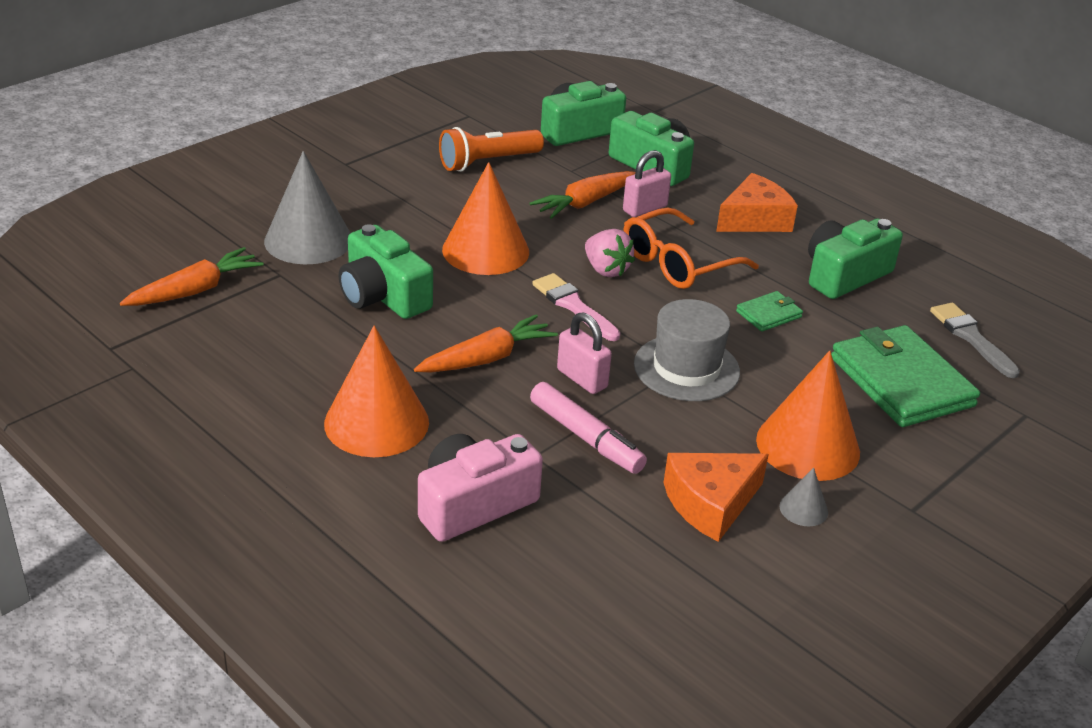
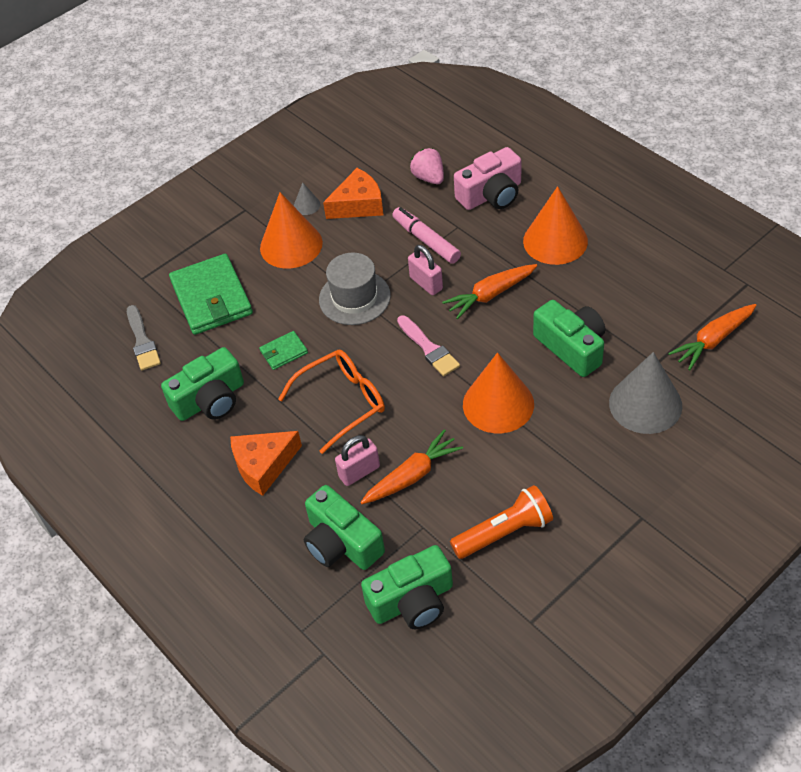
camera: 170 degrees left, 15 degrees up
(606, 270) = (401, 389): pink strawberry -> pink strawberry (429, 178)

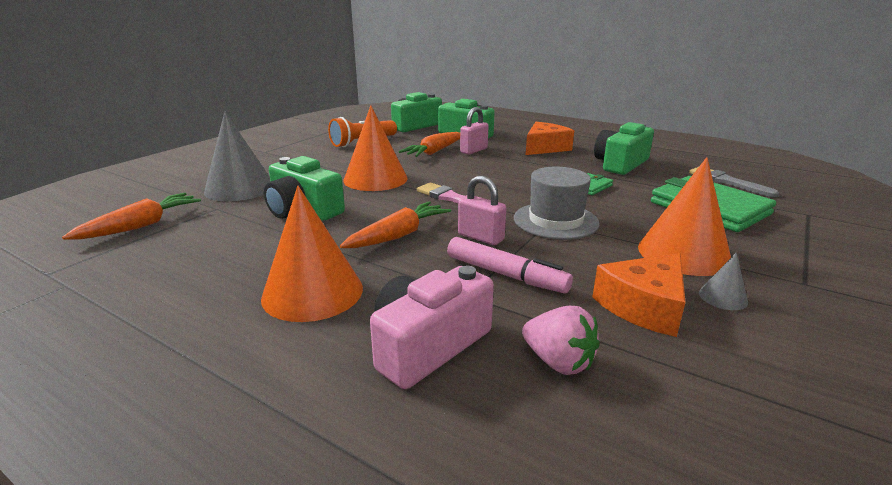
camera: 160 degrees right, 25 degrees down
(342, 402) = (511, 170): orange glasses -> none

